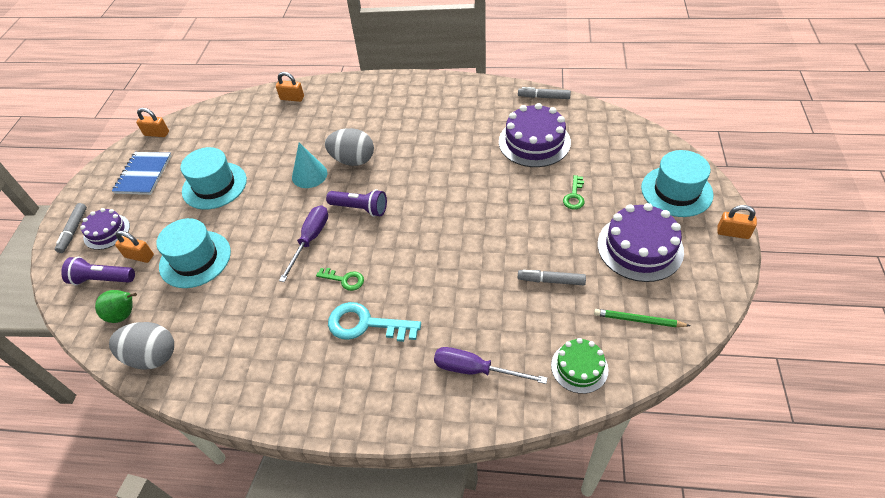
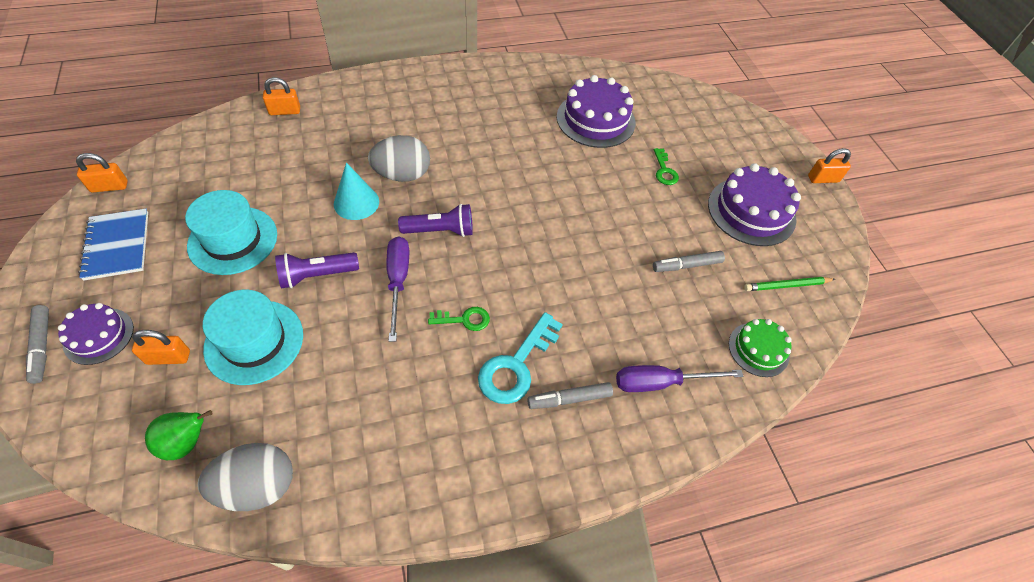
camera: 30 degrees left, 5 degrees up
(102, 279) = (126, 403): purple flashlight -> purple flashlight (317, 275)
(366, 324) = (516, 365): turquoise key -> turquoise key turned 45 degrees counterclockwise
(543, 97) = (581, 69): grey marker -> grey marker (569, 399)
(676, 191) = (755, 147): turquoise hat -> none

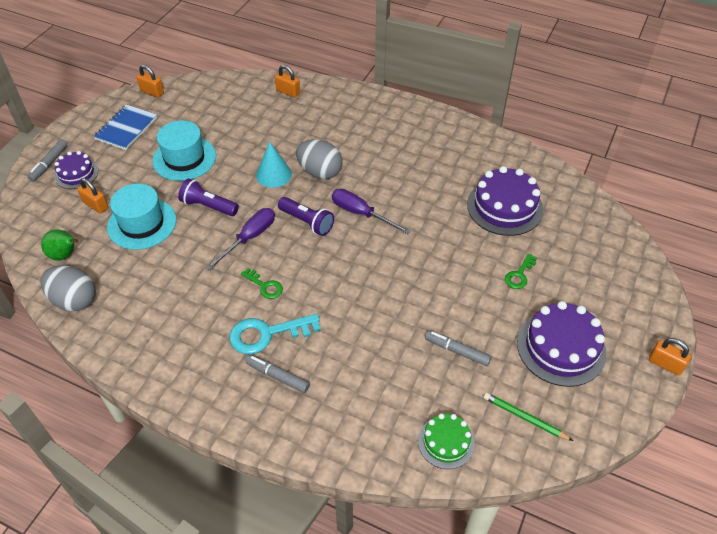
camera: 45 degrees right, 5 degrees down
(660, 382) = (348, 410): purple screwdriver -> purple screwdriver (361, 213)

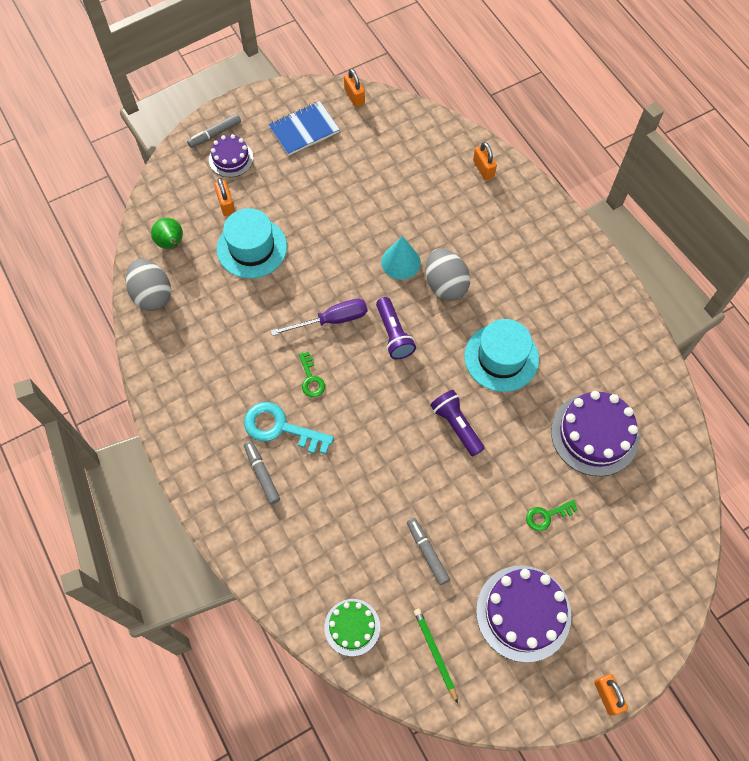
camera: 35 degrees right, 15 degrees up
(184, 158) = (333, 195): turquoise hat -> turquoise hat (501, 357)
(208, 206) = (319, 263): purple flashlight -> purple flashlight (456, 425)
(361, 213) = (449, 355): purple screwdriver -> none

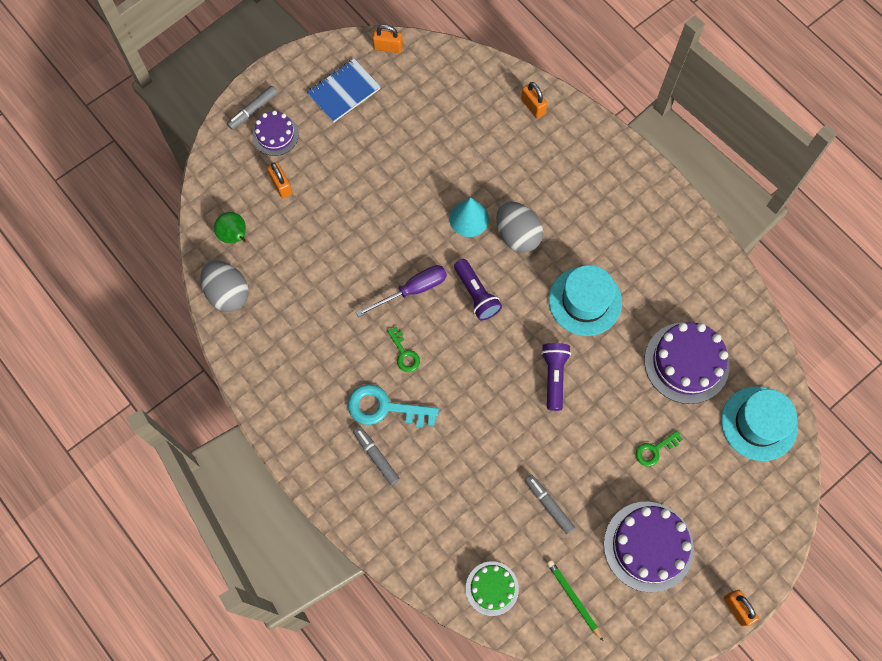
camera: 10 degrees left, 5 degrees up
(252, 248) = (317, 227): turquoise hat -> turquoise hat (759, 423)
(354, 97) = (388, 47): orange padlock -> orange padlock turned 45 degrees counterclockwise
(456, 425) = (554, 376): purple flashlight -> purple flashlight turned 45 degrees clockwise

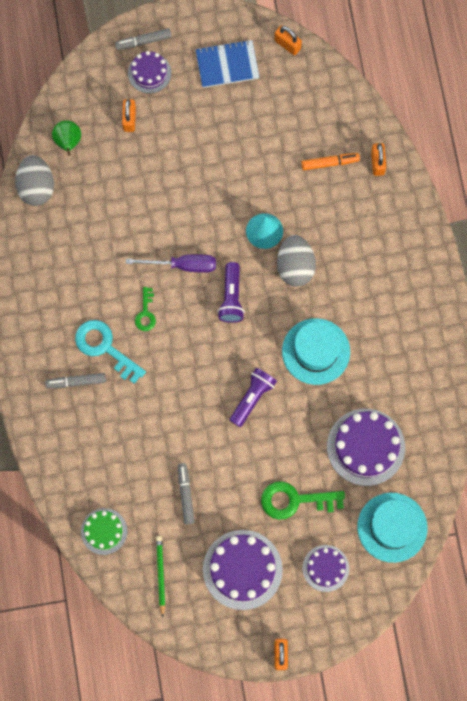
camera: 30 degrees right, 5 degrees up
(376, 456) = (76, 382): grey marker -> grey marker turned 90 degrees counterclockwise
(490, 128) = (330, 163): none -> orange marker
(654, 450) = (295, 500): green key -> green key, size x1.78
(724, 498) = (325, 568): none -> purple cake

